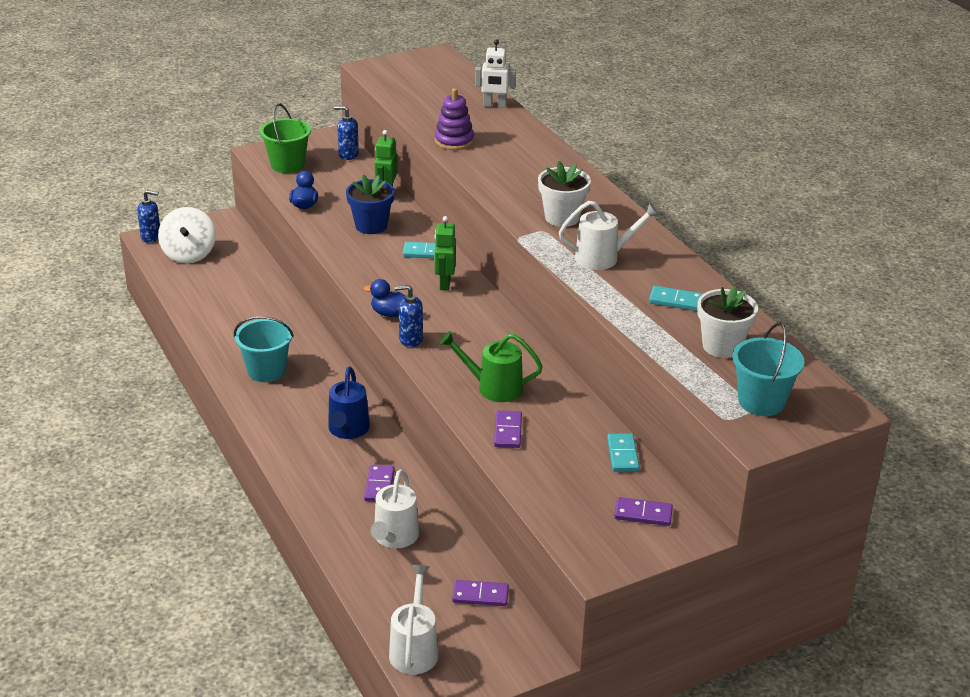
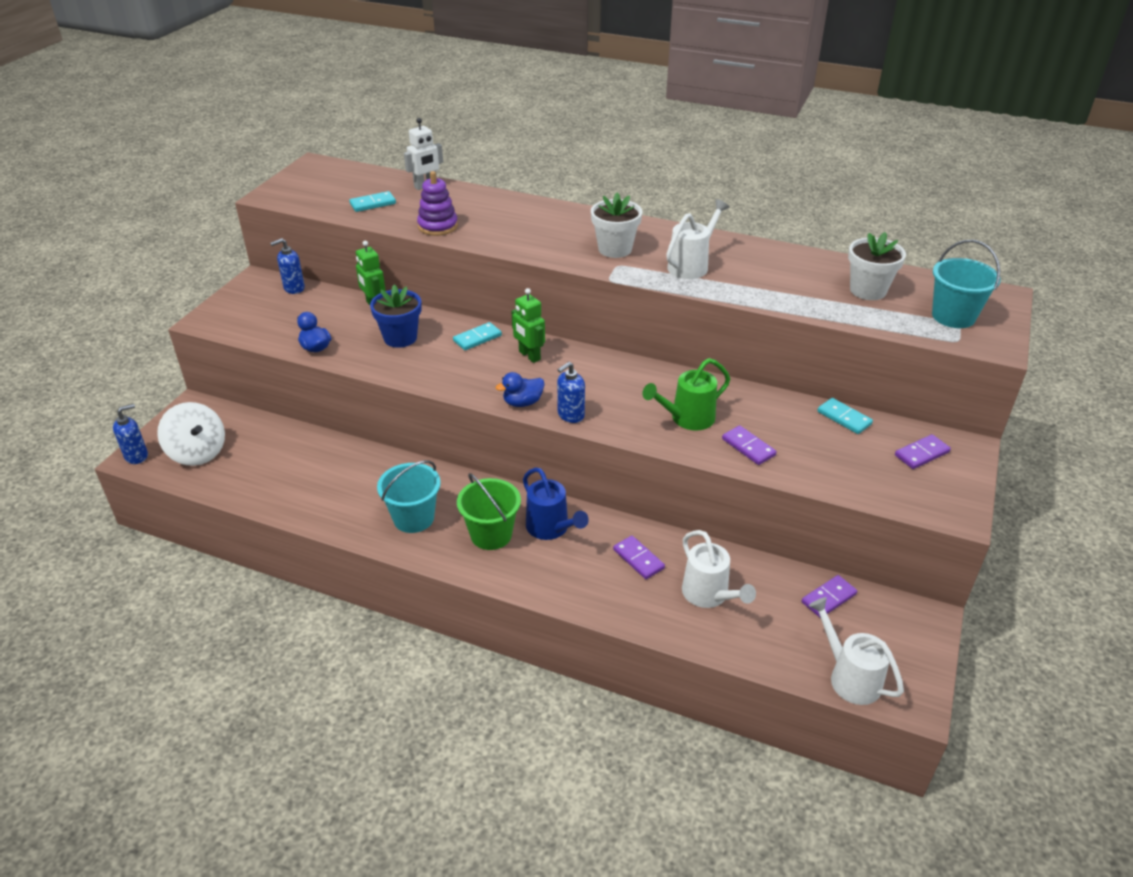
camera: 40 degrees left, 5 degrees up
(287, 165) = (248, 320): green bucket -> green bucket (491, 534)
(675, 301) = (788, 273): turquoise domino -> turquoise domino (373, 204)

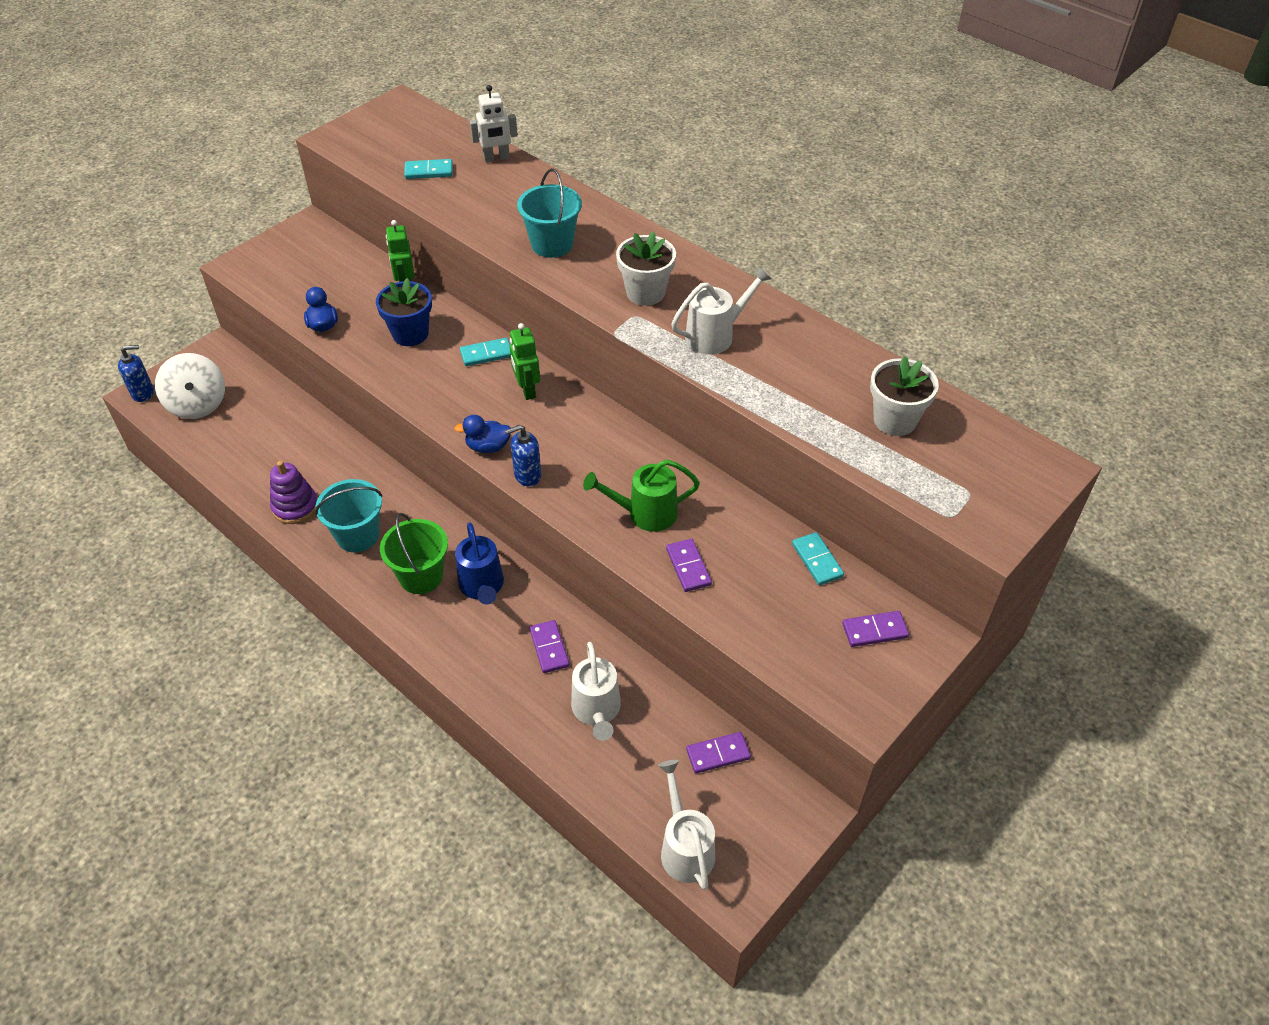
camera: 20 degrees right, 10 degrees up
(294, 288) = (339, 245): blue soap dispenser -> none
(438, 226) = (477, 217): purple stacking toy -> purple stacking toy (295, 507)
(953, 316) = (971, 482): turquoise bucket -> turquoise bucket (552, 244)

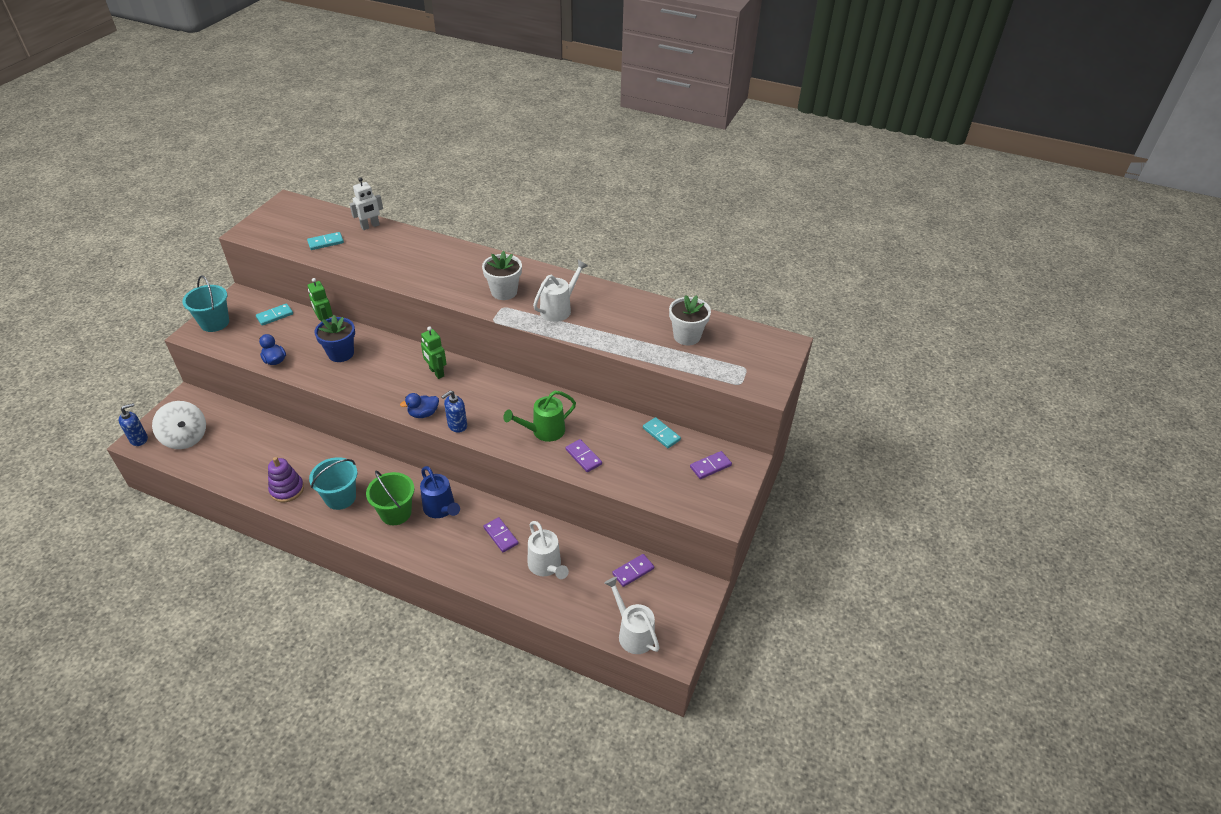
camera: 20 degrees left, 5 degrees down
(486, 354) = (400, 355): turquoise domino -> turquoise domino (275, 316)
(552, 244) = (430, 273): turquoise bucket -> turquoise bucket (215, 323)

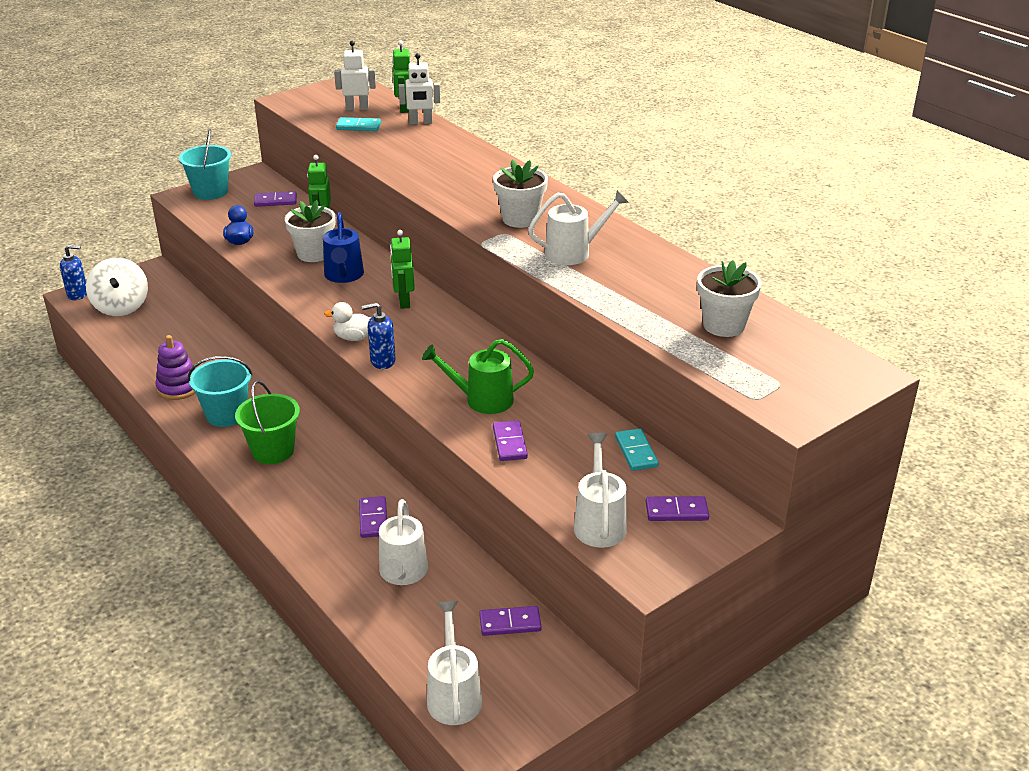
camera: 30 degrees right, 10 degrees down
(275, 316) = (275, 201): turquoise domino -> purple domino
(311, 226) = (357, 108): none -> white robot
(341, 353) = (314, 254): blue flower pot -> white flower pot
(347, 216) = (403, 108): none -> green robot
(423, 414) = (354, 338): blue duck -> white duck
(441, 509) = (326, 465): blue watering can -> blue watering can (344, 276)
(673, 492) = (599, 522): none -> white watering can

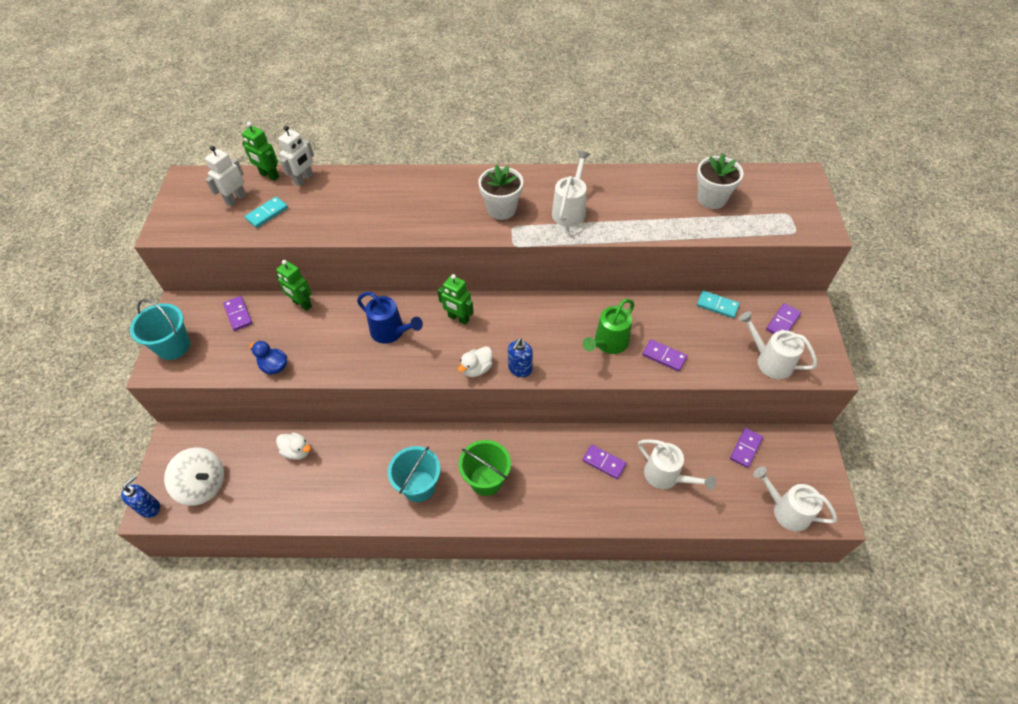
camera: 50 degrees left, 20 degrees up
(178, 388) = (356, 500): purple stacking toy -> none
(199, 333) = (297, 451): none -> white duck
(275, 201) = (238, 314): purple domino -> purple domino turned 60 degrees counterclockwise
(314, 254) = (342, 332): white flower pot -> none

